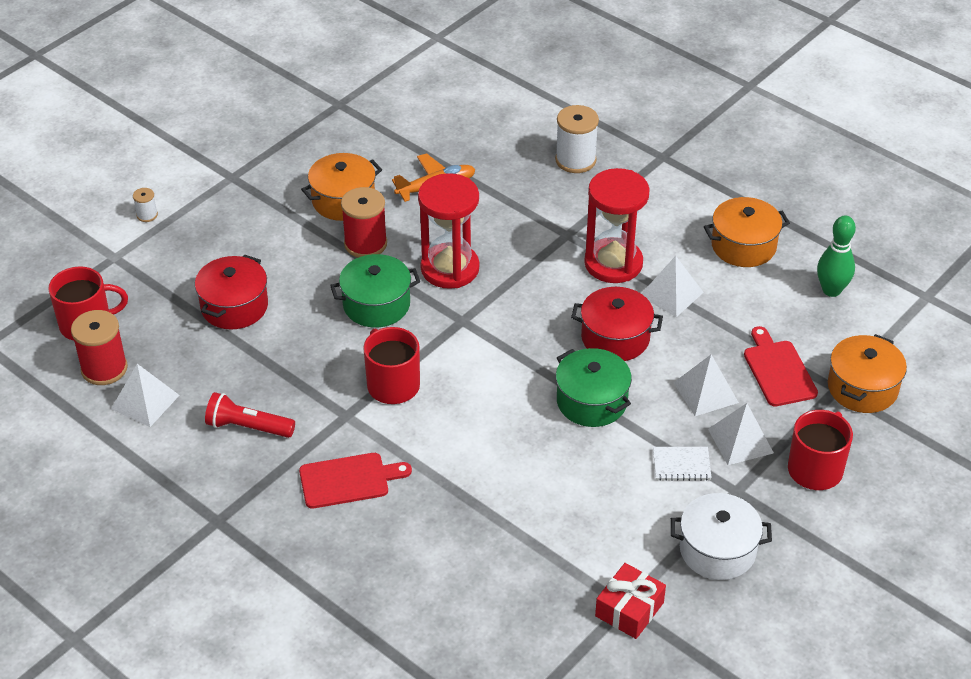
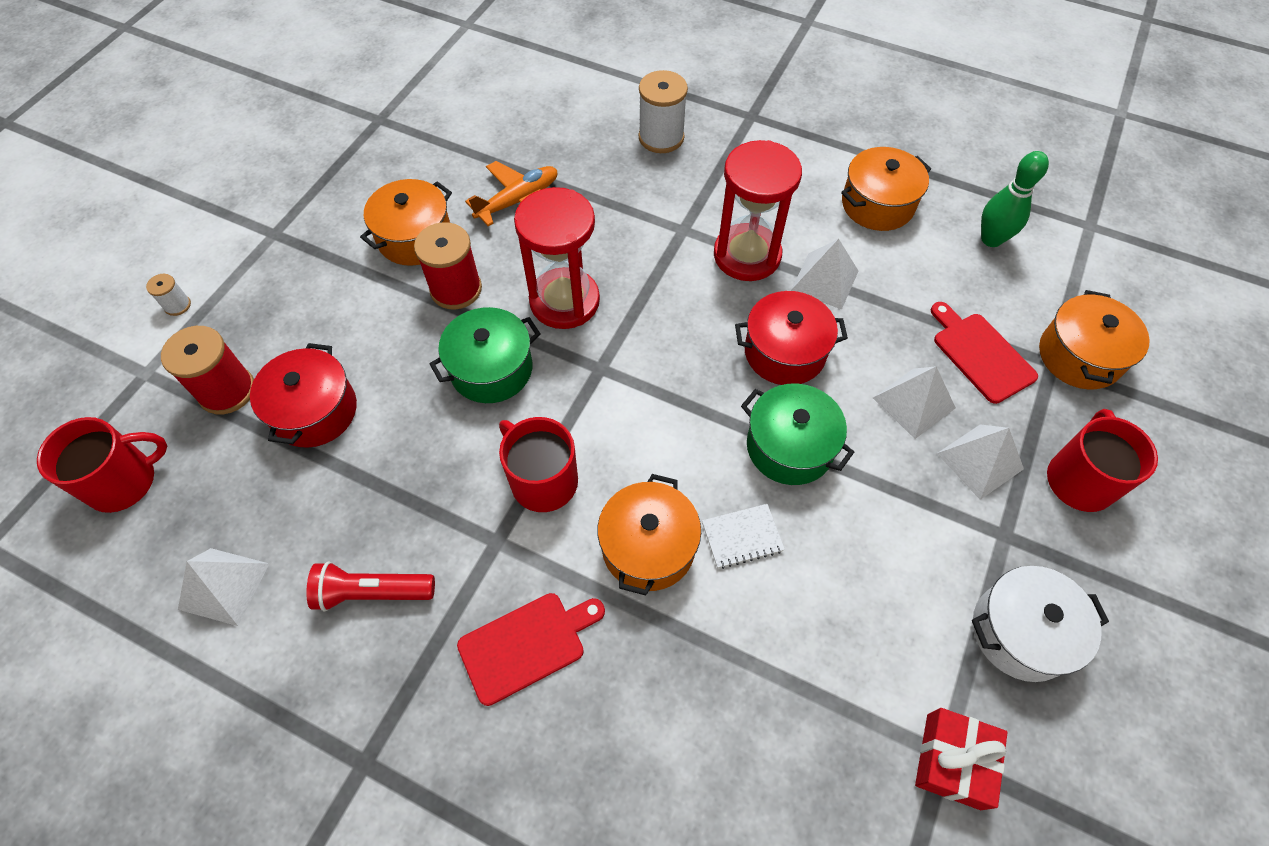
camera: 15 degrees left, 15 degrees up
(104, 369) = (158, 546): red spool -> red spool (227, 391)
(457, 441) = (648, 547): none -> orange pot
(681, 465) = (927, 513): white notebook -> white notebook (742, 537)

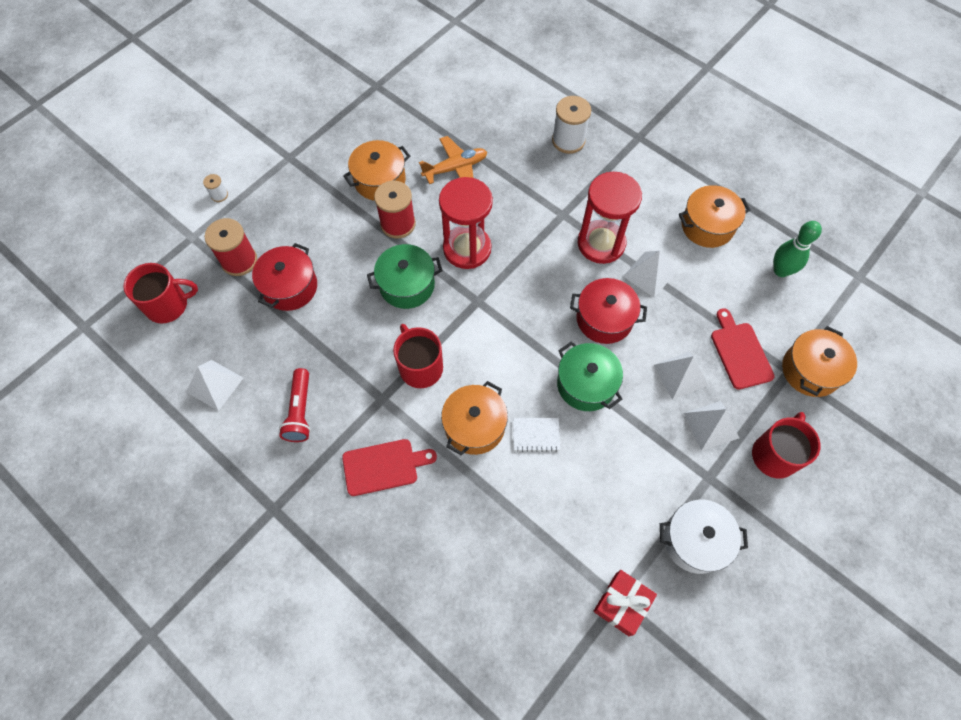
camera: 15 degrees right, 5 degrees up
(372, 592) = (300, 411): red flashlight -> red flashlight turned 105 degrees counterclockwise

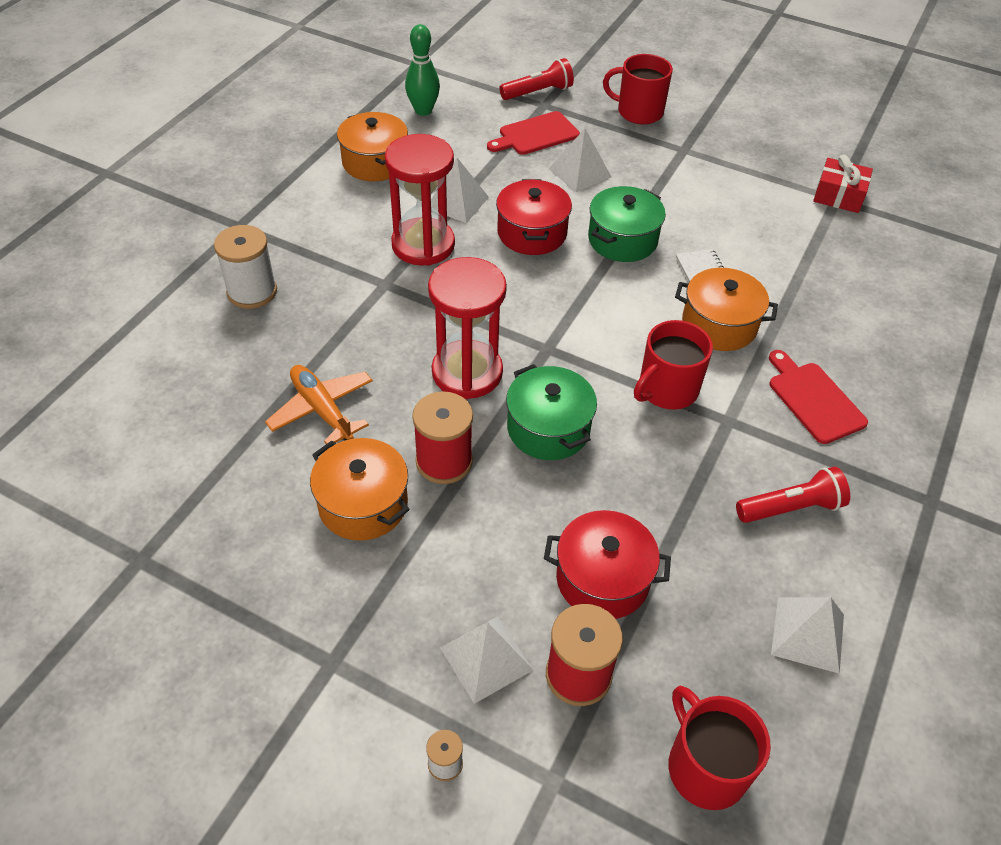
camera: 105 degrees left, 15 degrees down
(695, 540) = (750, 155): white pot -> none
(711, 425) = (627, 150): white pyramid -> white pyramid (486, 658)
(810, 370) = (538, 92): orange pot -> red flashlight

